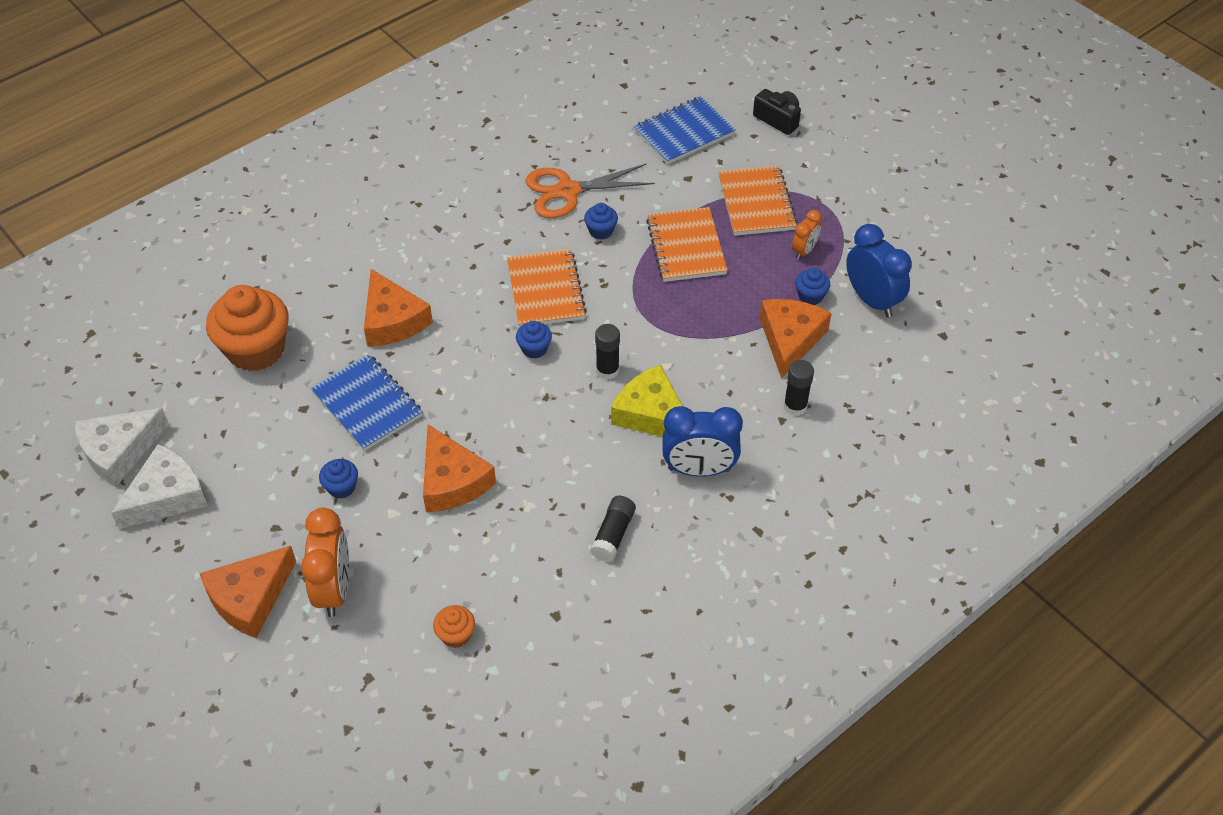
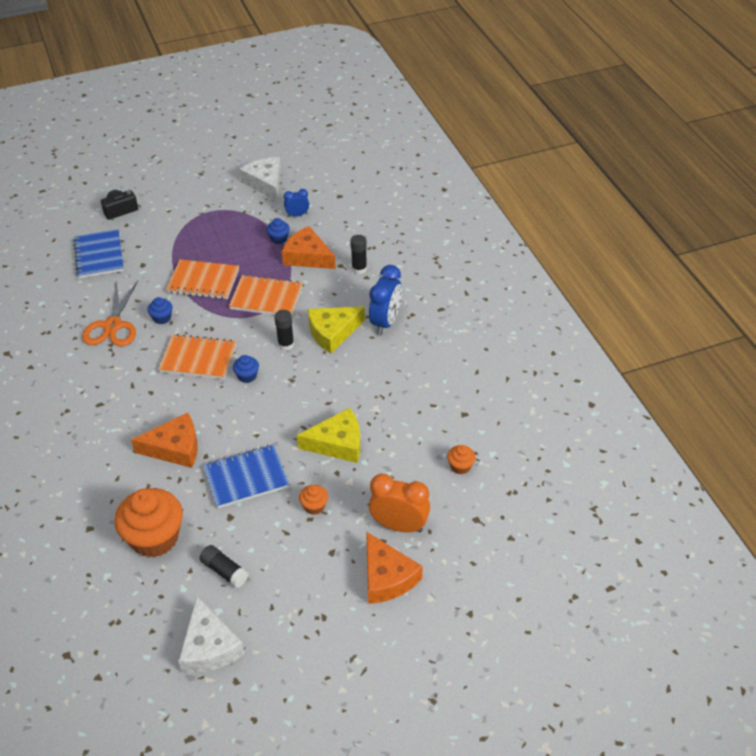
camera: 70 degrees left, 5 degrees down
(167, 496) = (270, 618): white cheese -> white cheese (265, 183)
(341, 487) = (314, 506): blue cupcake -> orange cupcake
(452, 481) = (338, 443): orange cheese -> yellow cheese
(613, 535) = (416, 373): black glue stick -> black glue stick (224, 571)
(756, 203) = (187, 240): orange notebook -> orange notebook (266, 298)
(804, 251) = (241, 231): orange clock -> none
(872, 300) = (297, 215): blue clock -> blue clock, size x0.55

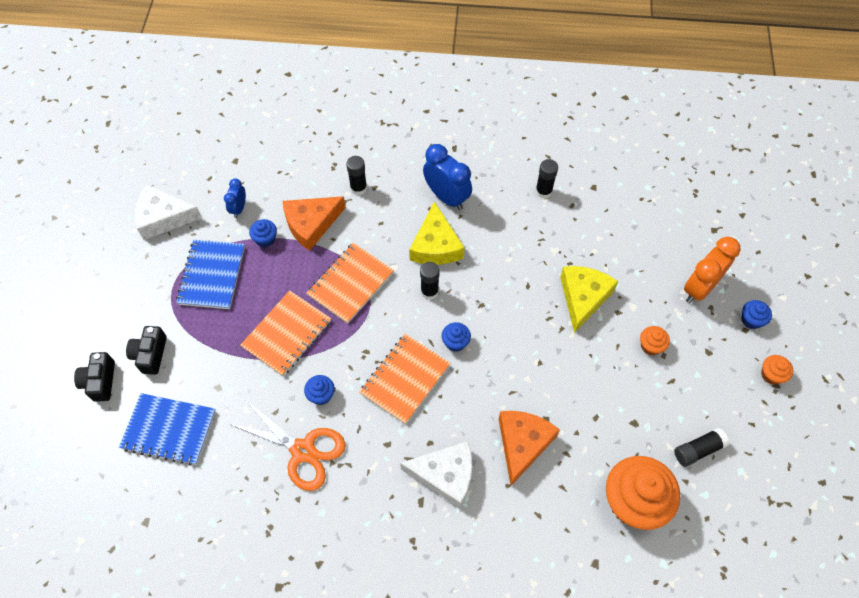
camera: 65 degrees left, 15 degrees up
(151, 223) = (150, 354): none -> black camera
(209, 647) = (779, 493): white cheese -> white cheese (445, 475)
(246, 478) = (591, 391): blue notebook -> blue notebook (212, 275)
(387, 577) = (751, 320): orange cheese -> blue cupcake
(434, 381) = (543, 191): none -> black glue stick
(460, 466) = (652, 216): orange cupcake -> orange cupcake (771, 375)

